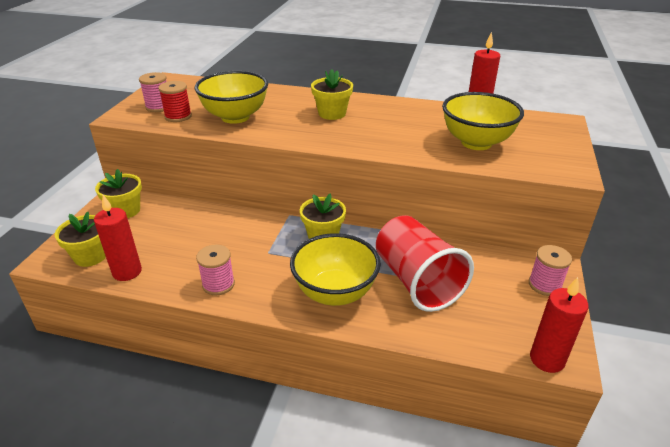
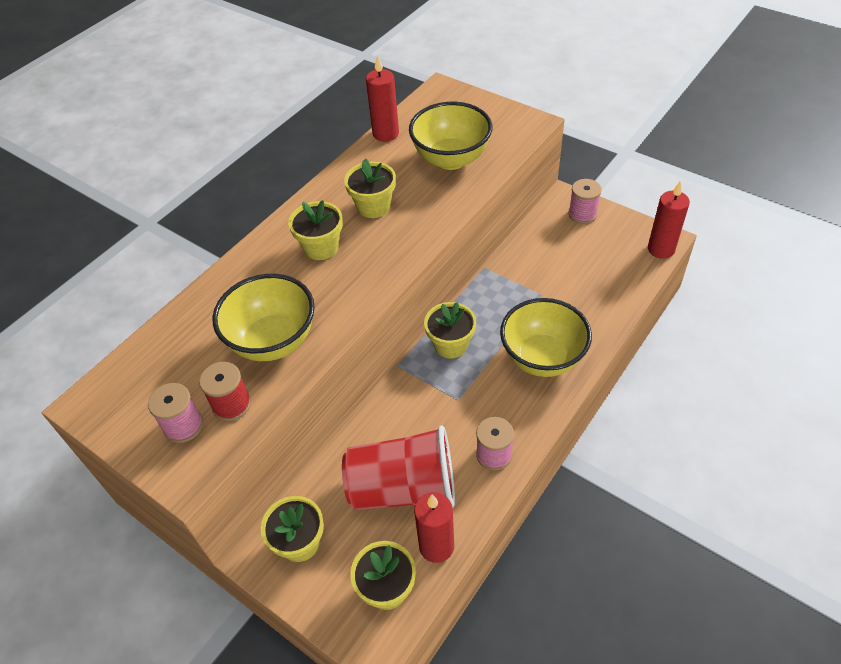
camera: 65 degrees left, 15 degrees up
(389, 123) = (373, 206): none -> yellow flower pot
(417, 281) = (548, 293): red cup -> red cup (403, 488)

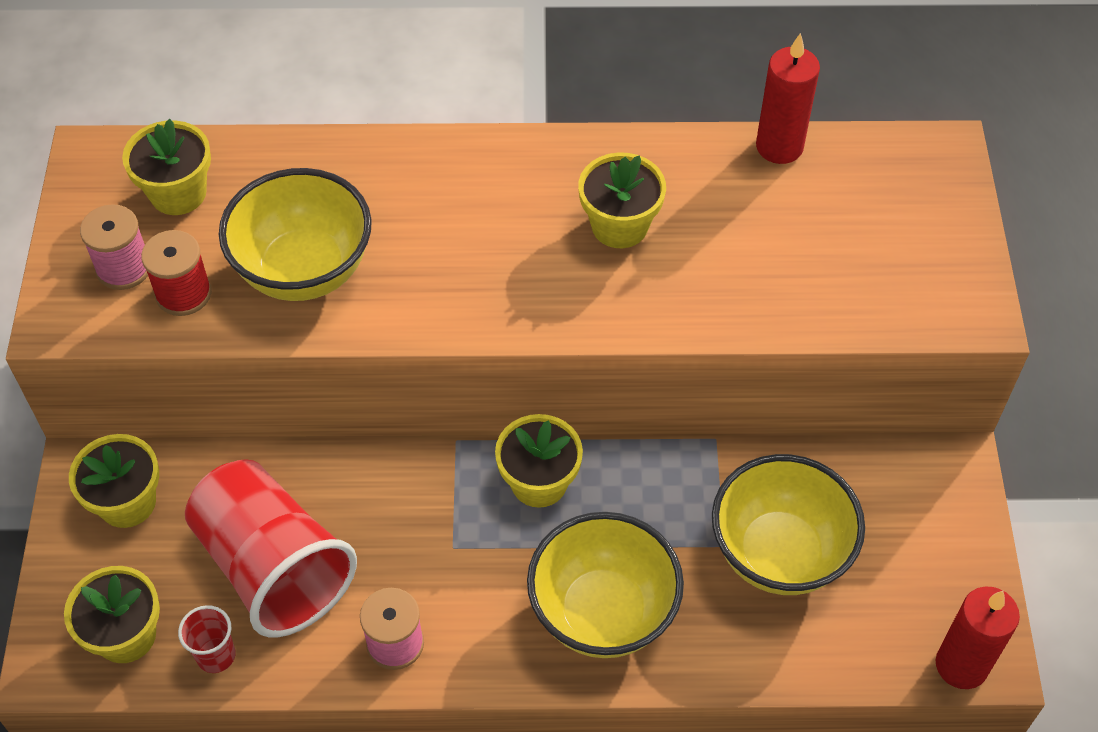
camera: 50 degrees right, 5 degrees up
(321, 247) = (496, 216): yellow flower pot -> yellow flower pot (178, 193)
(436, 546) = (216, 655): red candle -> red cup
(451, 159) = (796, 258): yellow bowl -> yellow bowl (779, 553)
(582, 214) = (942, 510): pink spool -> none

